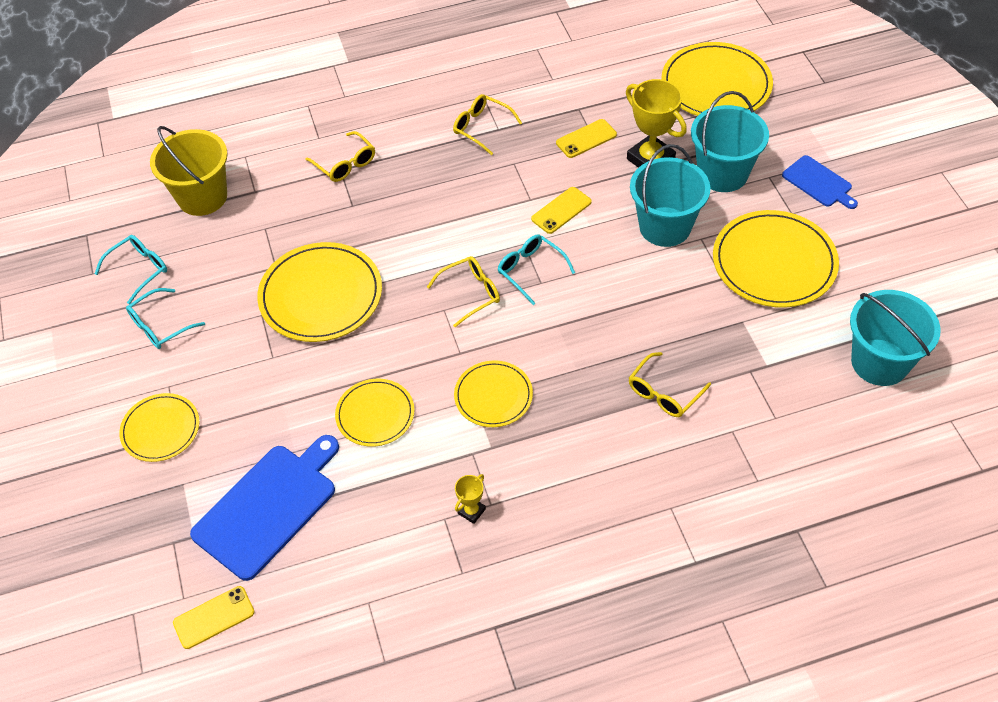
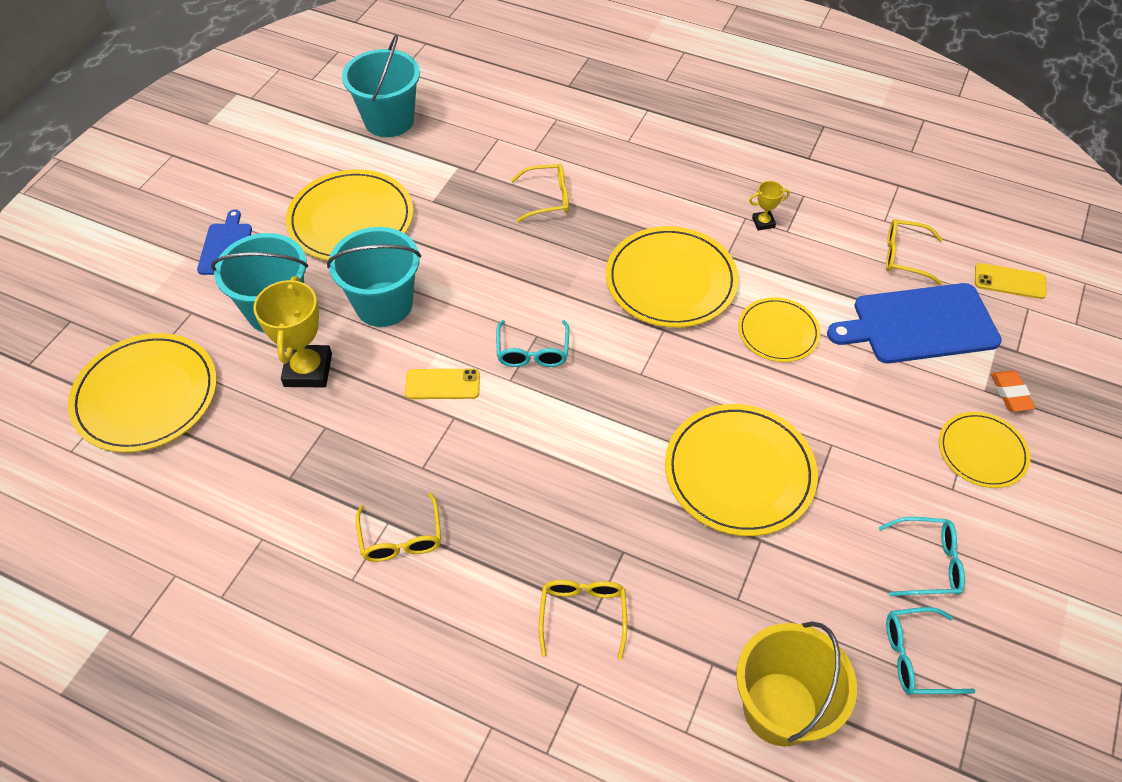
camera: 140 degrees left, 0 degrees up
(161, 496) = (1010, 393): none -> orange eraser
(471, 293) = (603, 370): yellow glasses -> yellow glasses (904, 256)
(493, 396) = (671, 280): yellow plate -> yellow plate, size x1.68
(586, 139) = (328, 438): yellow phone -> none

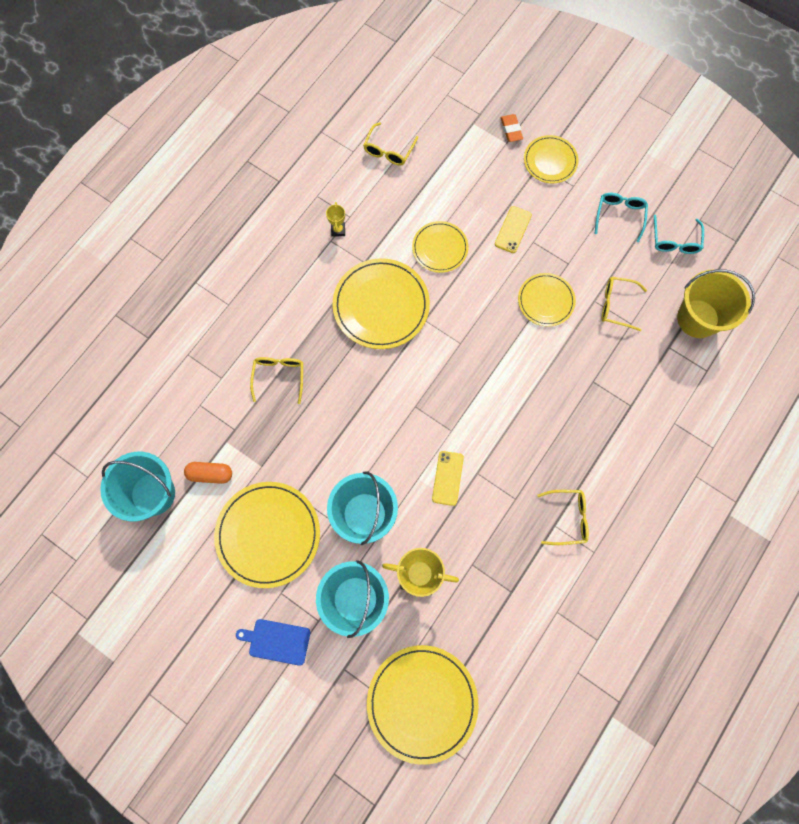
camera: 80 degrees left, 20 degrees up
(417, 160) = (210, 474): none -> orange capsule
(532, 352) = (429, 411): turquoise glasses -> none
(583, 614) = (632, 413): yellow glasses -> yellow glasses (616, 305)
(739, 472) = (546, 301): yellow plate -> yellow plate, size x0.59
(919, 324) = (448, 161): blue cutting board -> none
(1009, 281) = (423, 96): yellow phone -> yellow phone (513, 229)
(1010, 393) = (511, 130): orange eraser -> orange eraser turned 75 degrees clockwise

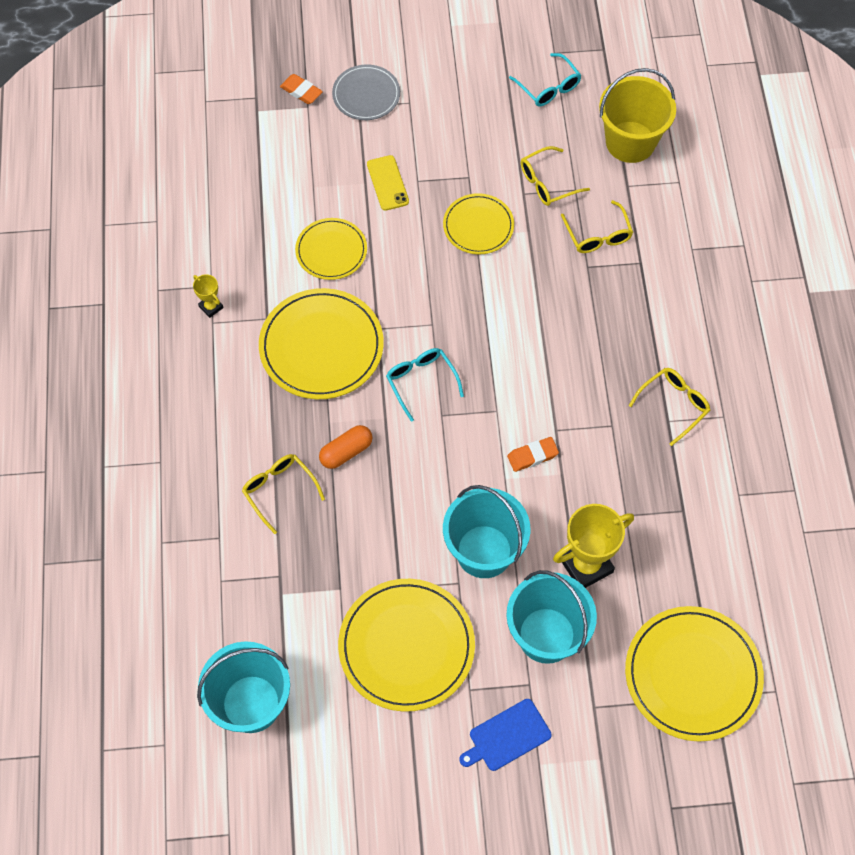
camera: 40 degrees left, 10 degrees down
(210, 474) = (294, 637): orange capsule -> orange capsule (346, 452)
(388, 150) = (194, 194): yellow glasses -> yellow glasses (598, 235)
(447, 478) = (532, 456): yellow phone -> orange eraser
(550, 161) = (366, 94): yellow plate -> grey plate
(619, 216) = (477, 100): turquoise glasses -> turquoise glasses (421, 381)

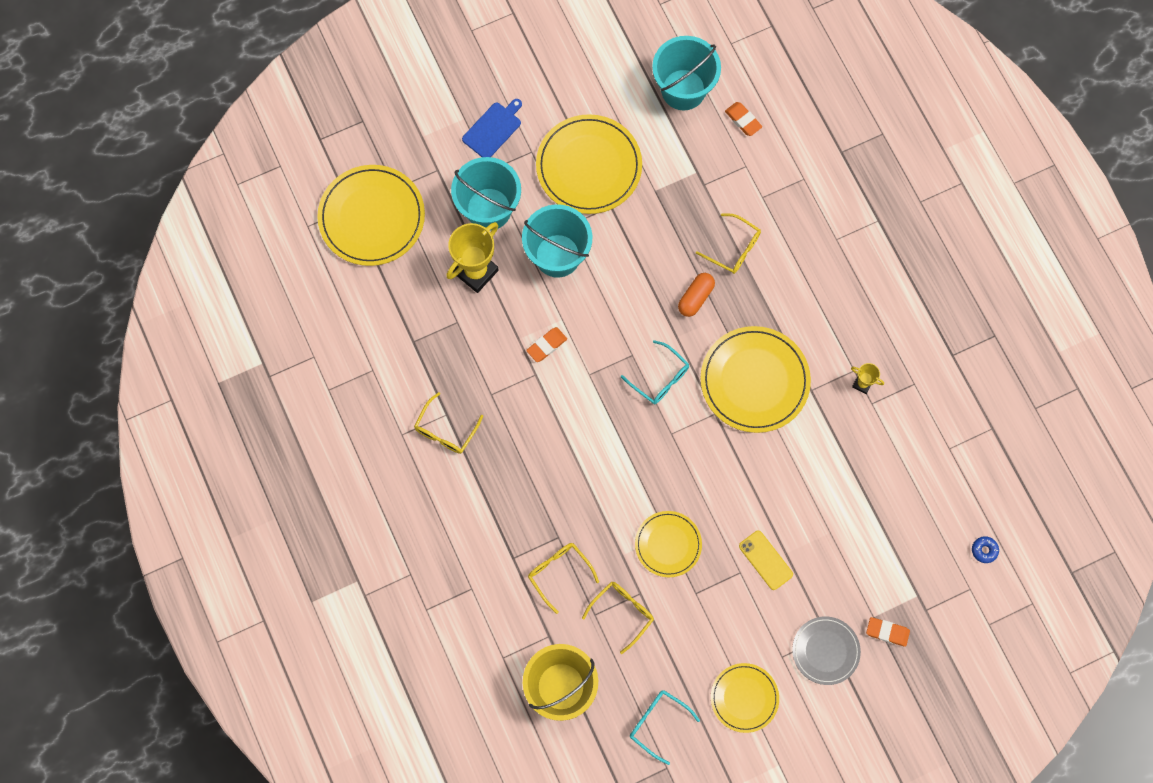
camera: 160 degrees right, 10 degrees up
(174, 126) = (984, 550): none -> blue donut
(197, 638) = (743, 120): none -> orange eraser
(331, 251) = (785, 473): yellow plate -> yellow plate (744, 698)

